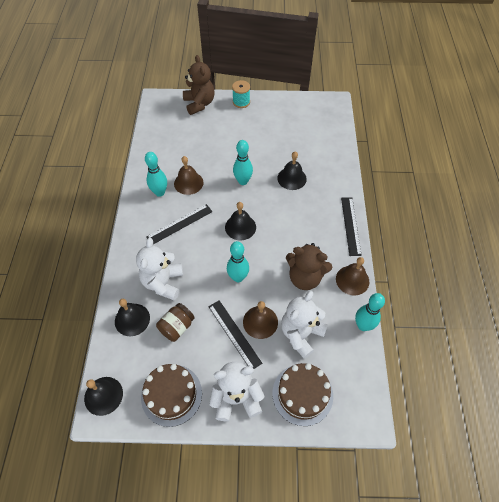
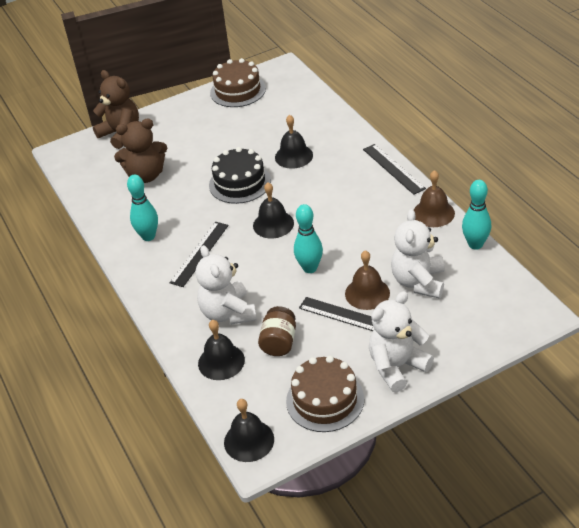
camera: 25 degrees left, 15 degrees down
(188, 183) = (176, 212): brown bell -> none
(241, 102) = (172, 111): turquoise spool -> none
(243, 181) = (240, 183): turquoise bowling pin -> black cake
(302, 394) = (461, 328): brown cake -> brown cake (238, 90)
(305, 277) = (382, 234): brown teddy bear -> brown teddy bear (146, 175)

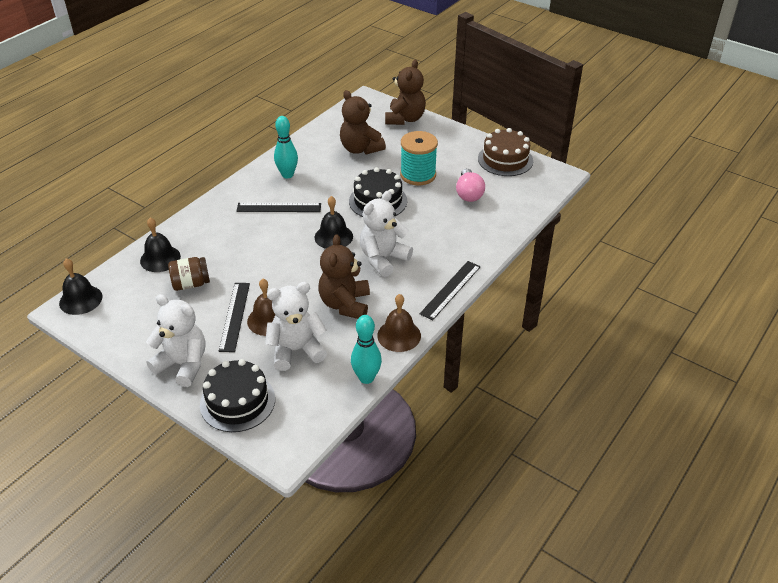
camera: 60 degrees right, 0 degrees up
(219, 148) = (418, 175): none -> turquoise spool
(228, 313) = (215, 245): white teddy bear -> white teddy bear (383, 259)
(270, 124) = (468, 193): none -> pink light bulb
(294, 156) = (432, 221): black bell -> none
(310, 268) = (286, 275): turquoise bowling pin -> none
(325, 400) = (133, 330): brown cake -> none
(375, 237) = (345, 304): none -> brown teddy bear
(466, 334) = (237, 401): none -> black cake

